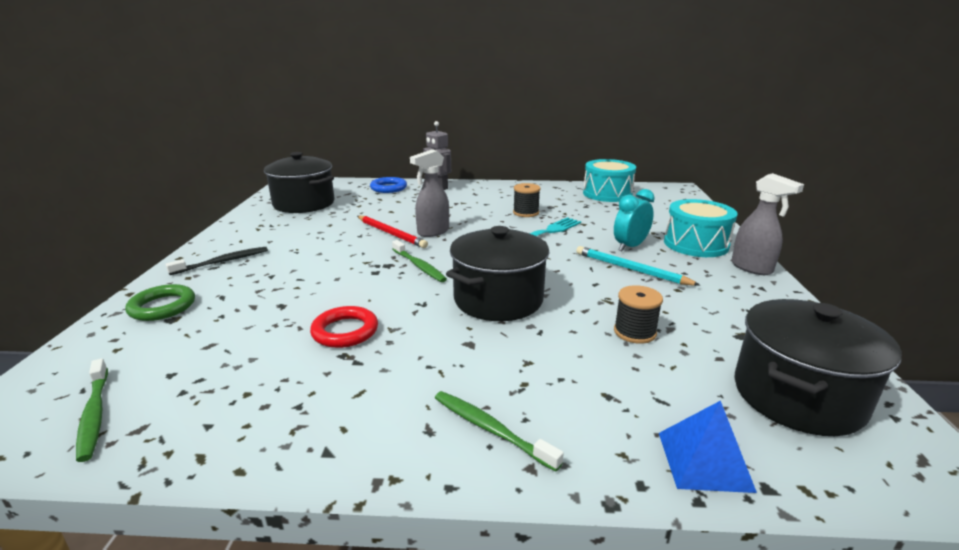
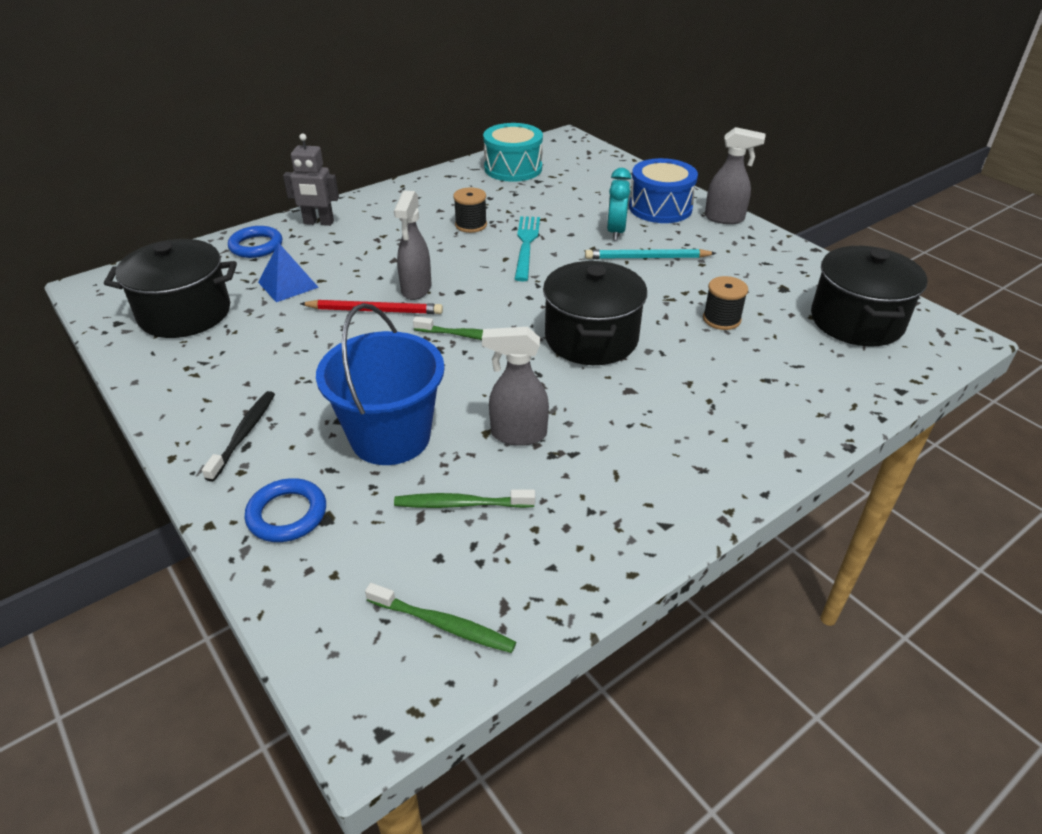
camera: 40 degrees left, 15 degrees up
(162, 307) = (287, 514): green ring -> blue ring
(278, 296) = (390, 437): none -> blue bucket
(345, 331) = (517, 434): red ring -> grey spray bottle
(490, 429) = (735, 444): green toothbrush -> green toothbrush (461, 504)
(695, 244) = (660, 208): turquoise drum -> blue drum
(704, 461) = (860, 392): blue pyramid -> blue pyramid (288, 284)

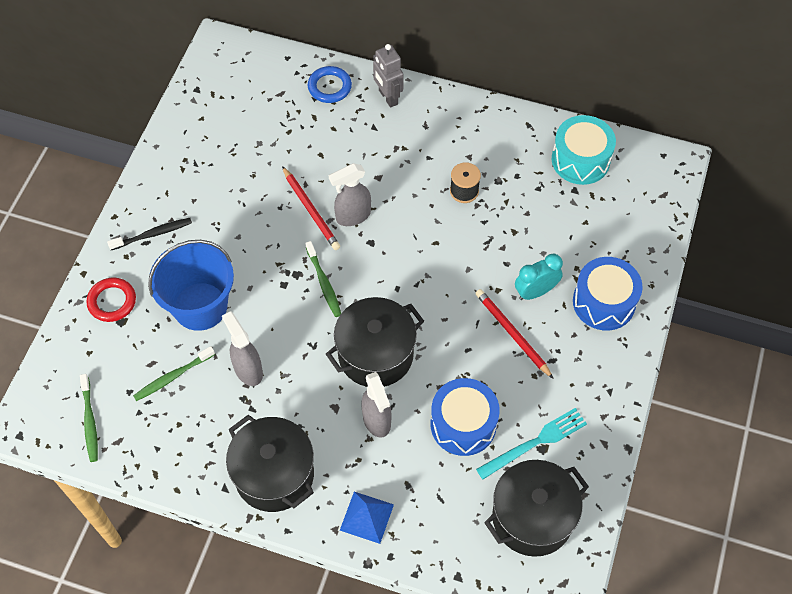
camera: 55 degrees right, 20 degrees up
(185, 313) = (230, 114): black pot -> black pot (274, 475)
(287, 514) = (112, 301): blue ring -> red ring
(288, 284) = (301, 141): blue pyramid -> blue pyramid (367, 517)
(461, 504) = (172, 377): green toothbrush -> green toothbrush turned 90 degrees counterclockwise
(526, 245) = (465, 244): turquoise fork -> turquoise fork (535, 442)
(647, 258) = (512, 334): turquoise pencil -> red pencil
(721, 319) = (463, 424): black spool -> blue drum
(725, 218) = (626, 358): grey spray bottle -> grey spray bottle (377, 420)

